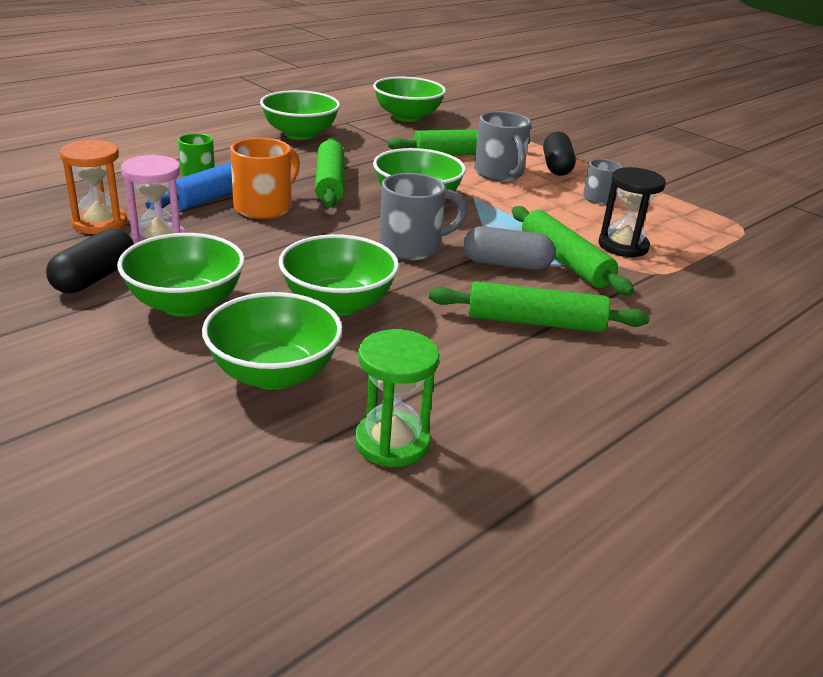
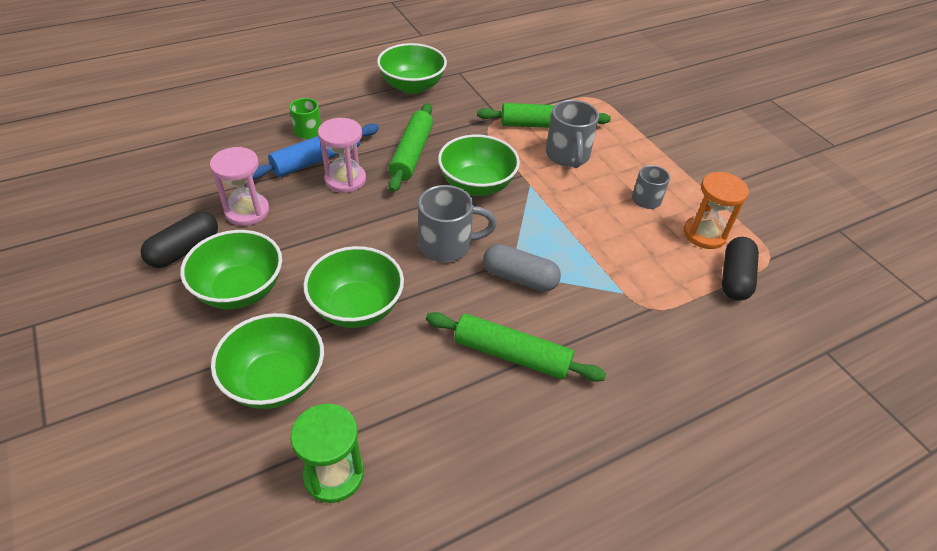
camera: 15 degrees right, 15 degrees up
(100, 223) = (210, 185): orange hourglass -> orange hourglass (704, 234)
(264, 207) = (345, 180): orange mug -> pink hourglass
(407, 117) = (517, 69): green bowl -> none
(556, 166) = (626, 151): black capsule -> black capsule (734, 278)
(565, 261) = (574, 281): green rolling pin -> none
(623, 246) = (638, 267): black hourglass -> none

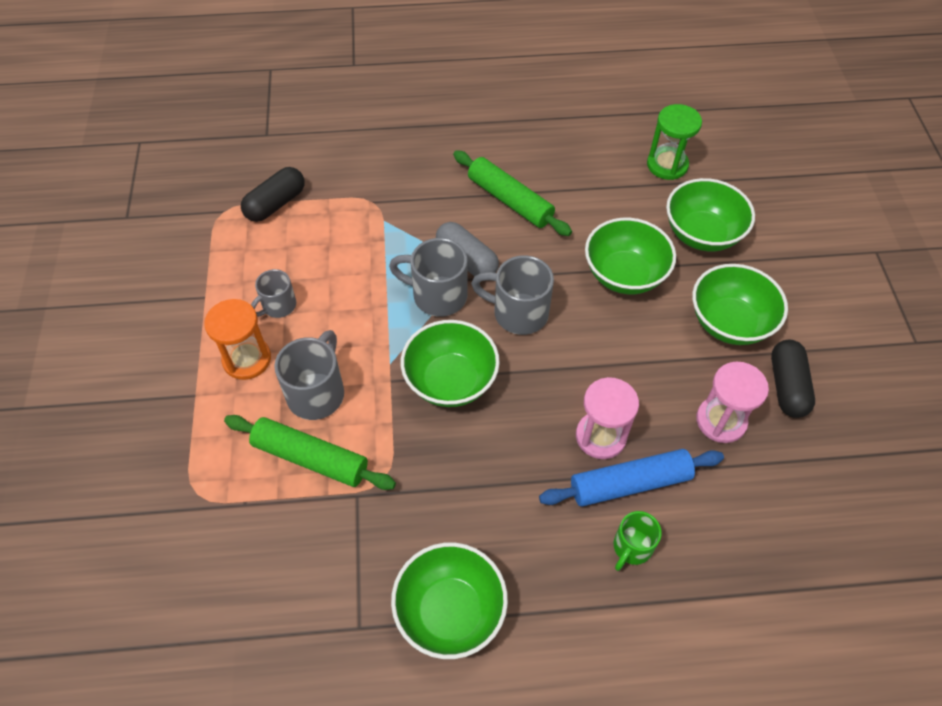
camera: 155 degrees left, 10 degrees up
(184, 250) = (787, 386): black capsule -> black capsule turned 60 degrees counterclockwise
(412, 154) = (506, 456): green rolling pin -> none
(526, 240) = (437, 295): none -> grey mug
(704, 234) = (259, 250): orange hourglass -> orange hourglass (247, 359)

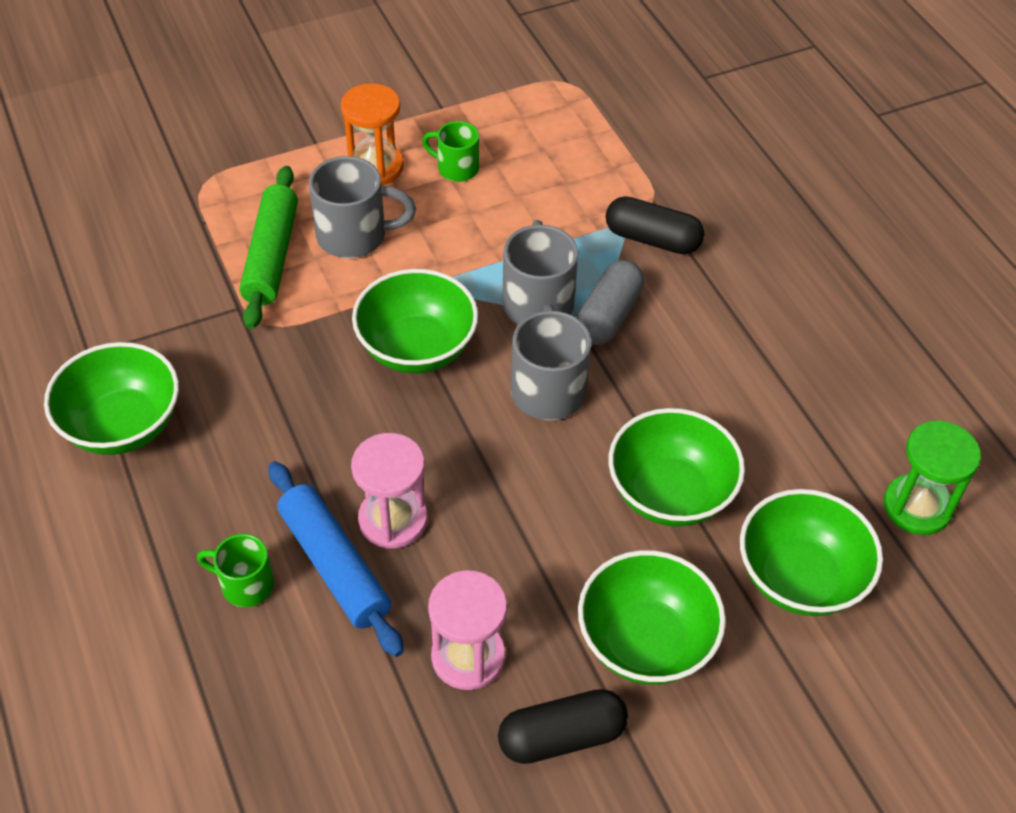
camera: 70 degrees right, 5 degrees down
(275, 204) = (601, 119): black capsule -> black capsule (652, 239)
(278, 306) = (456, 168): grey mug -> green mug
(510, 200) = (734, 335): green rolling pin -> none

